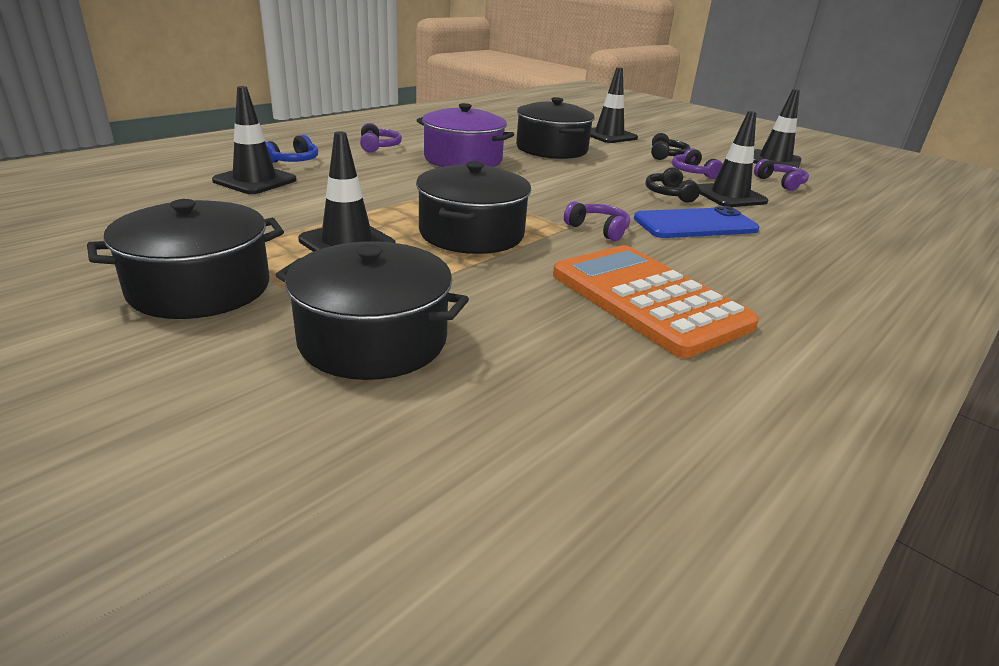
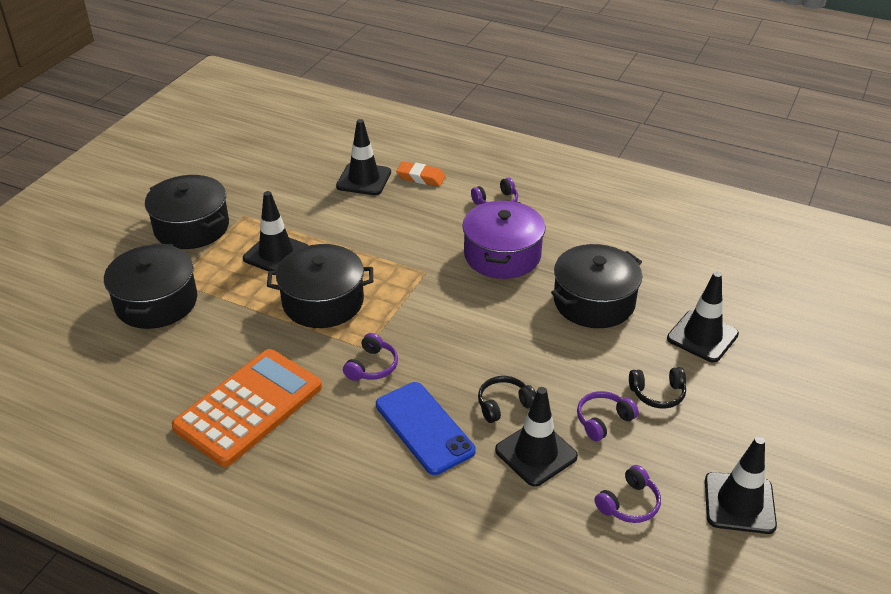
camera: 75 degrees right, 10 degrees up
(293, 160) = (421, 177): blue headphones -> orange eraser

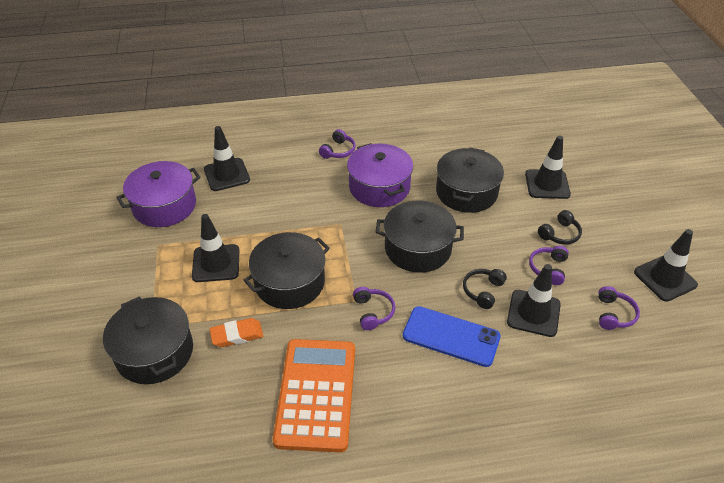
camera: 35 degrees left, 5 degrees up
(191, 227) = (122, 275): black pot -> black pot (418, 248)
(281, 184) = (164, 206): none -> purple pot
(421, 177) = (268, 155): orange eraser -> orange eraser (237, 335)

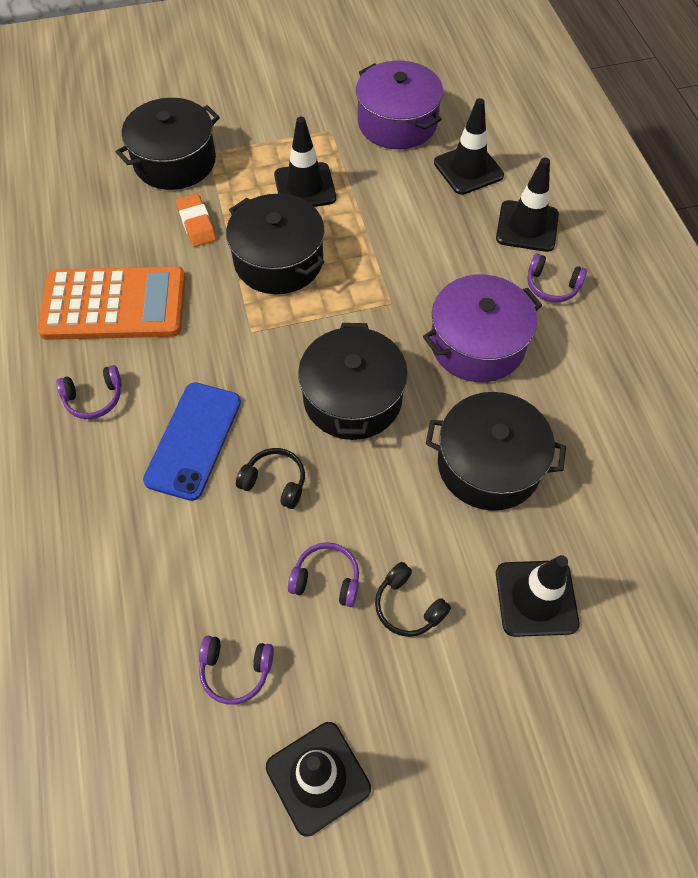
camera: 85 degrees right, 15 degrees up
(373, 312) = (233, 351): purple headphones -> purple headphones (94, 398)
(533, 313) = (235, 549): black traffic cone -> black traffic cone (527, 226)

